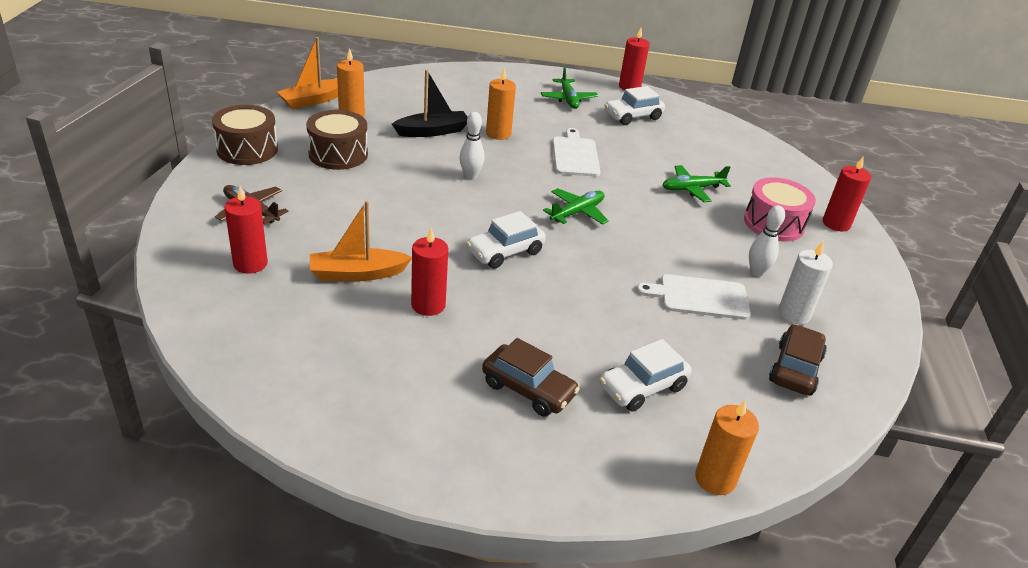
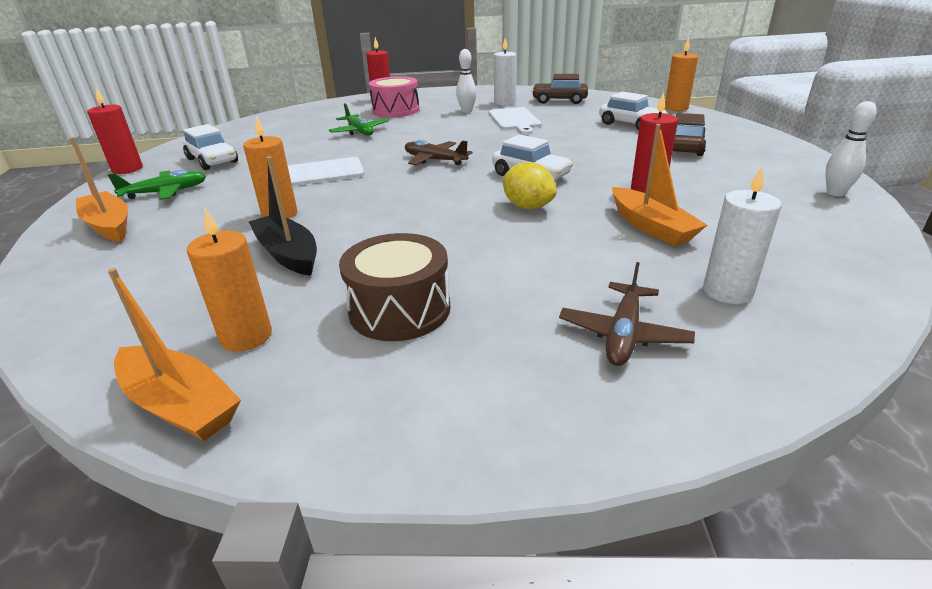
camera: 100 degrees left, 5 degrees down
(247, 149) = (443, 416): brown drum -> none
(250, 264) = (727, 291): red candle -> white candle
(437, 230) = (528, 207): none -> yellow lemon
(470, 176) = (400, 211): white bowling pin -> white bowling pin (835, 193)
(519, 84) = (109, 226): none -> orange boat
(577, 212) = (434, 160): green plane -> brown plane

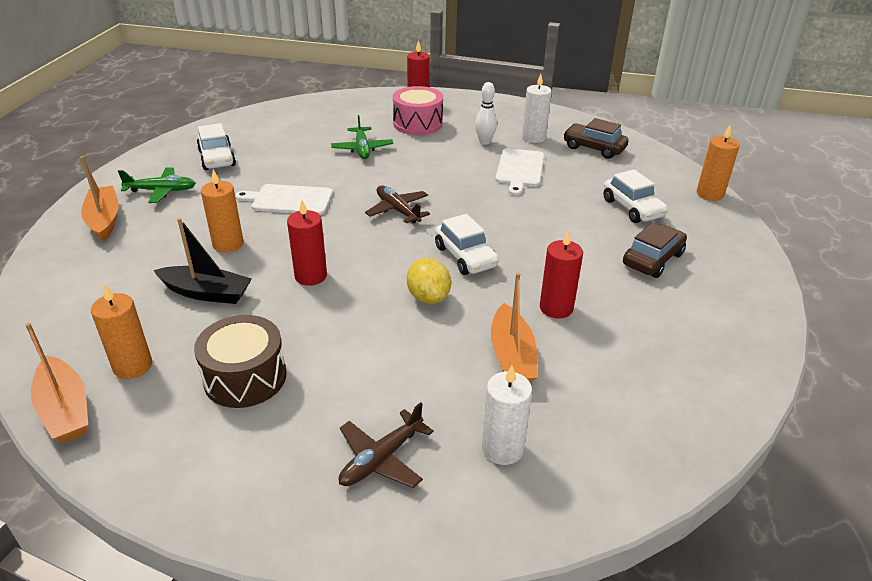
camera: 20 degrees right, 5 degrees up
(127, 169) = (149, 151): red candle -> red candle (311, 276)
(288, 254) = (206, 293): black boat -> black boat turned 120 degrees clockwise
(835, 193) = (736, 371): white bowling pin -> none

